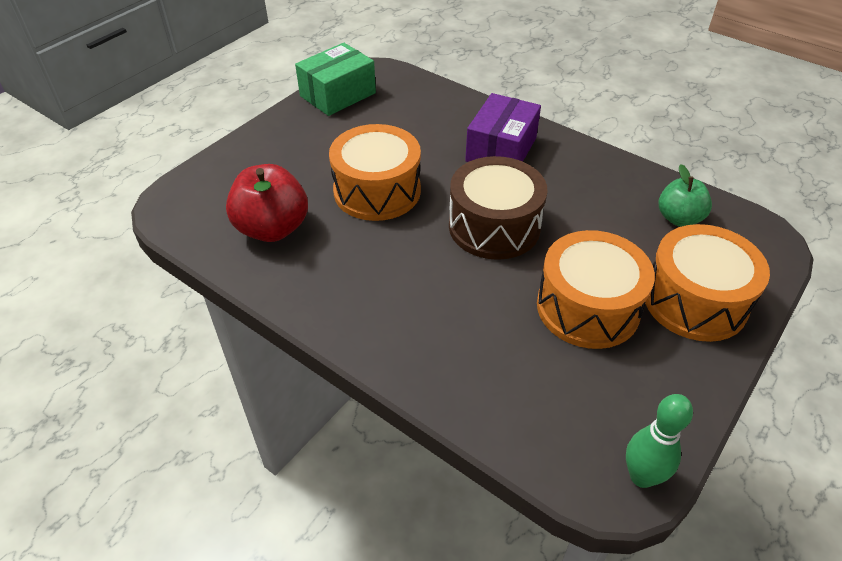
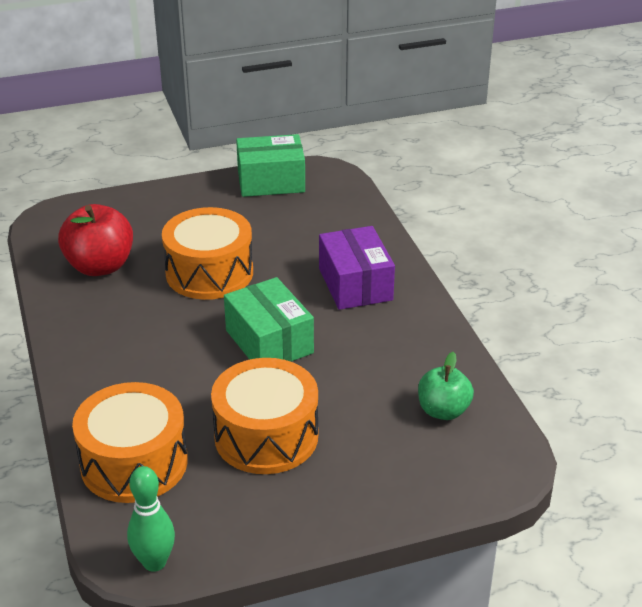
camera: 35 degrees right, 10 degrees down
(494, 226) = (269, 341): brown drum -> green box
(501, 149) = (355, 284): purple box -> purple box turned 75 degrees counterclockwise
(695, 301) = (364, 477): orange drum -> orange drum (134, 463)

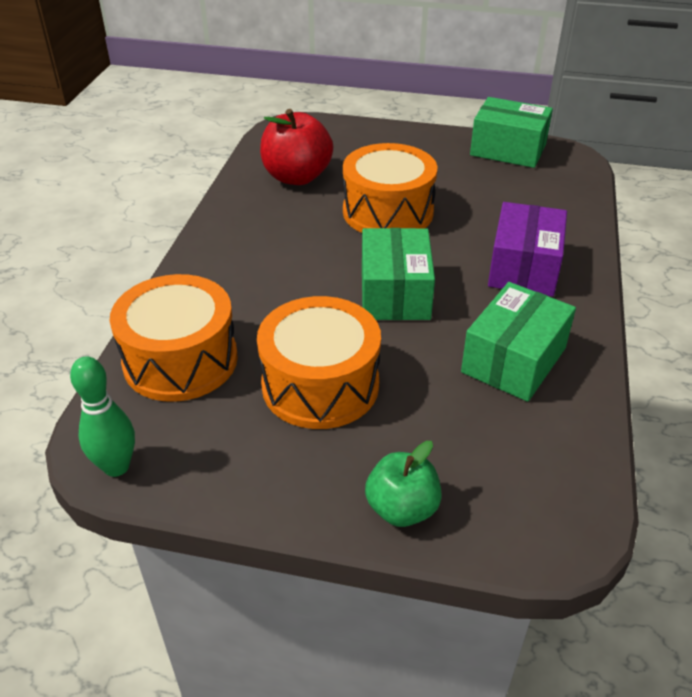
camera: 30 degrees right, 5 degrees up
(397, 361) = (513, 360): none -> green box
(443, 411) = (528, 434): green apple -> green apple (402, 508)

